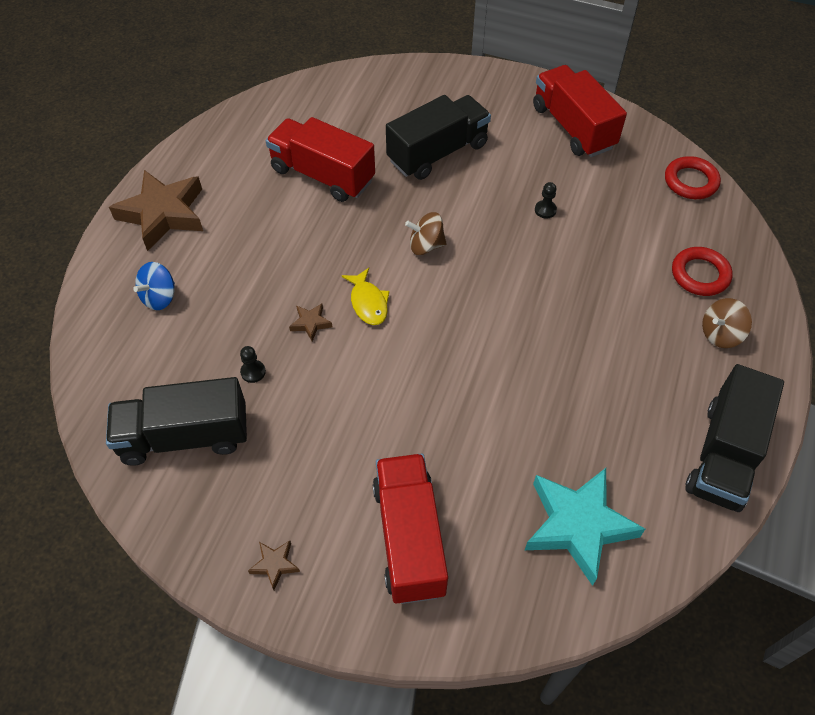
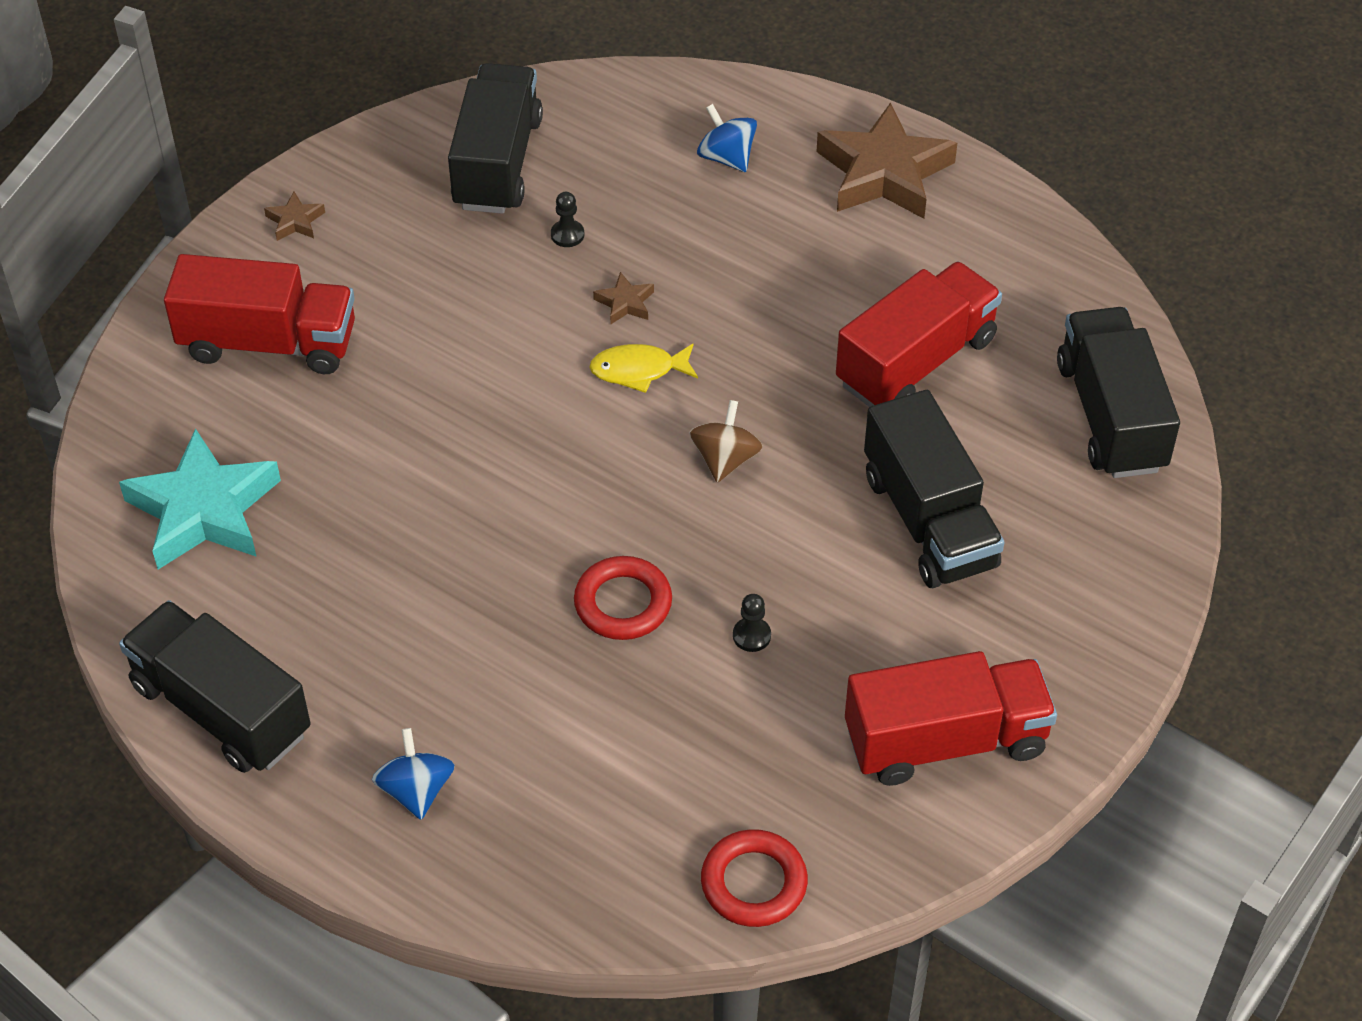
camera: 105 degrees right, 5 degrees down
(340, 95) = (1111, 416): none -> black truck
(700, 274) = (540, 810): red ring -> red ring (623, 603)
(720, 334) = (416, 790): brown spinning top -> blue spinning top

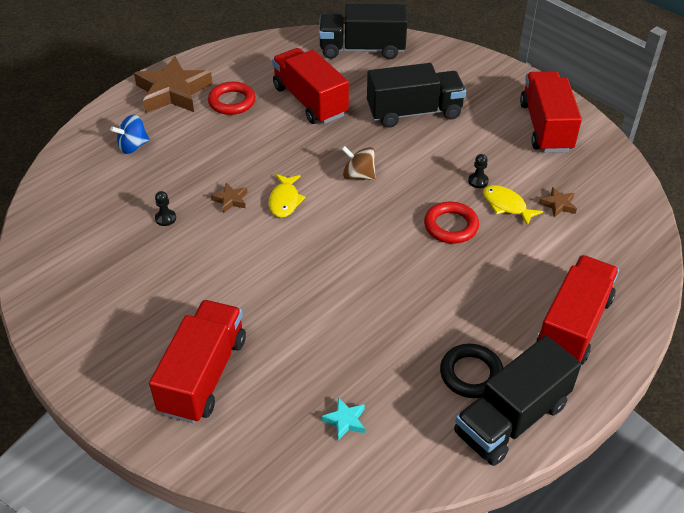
camera: 80 degrees left, 5 degrees down
(204, 510) = (345, 421): turquoise star -> turquoise star, size x0.42
(295, 221) = (92, 353): brown star -> brown star (558, 205)
(301, 653) = (471, 374): none -> black ring
(416, 790) = (573, 326): blue spinning top -> red truck
(497, 163) = (88, 243): black truck -> none
(694, 683) = (506, 205): none -> yellow fish
(754, 883) = (628, 200): red ring -> red ring (232, 102)

